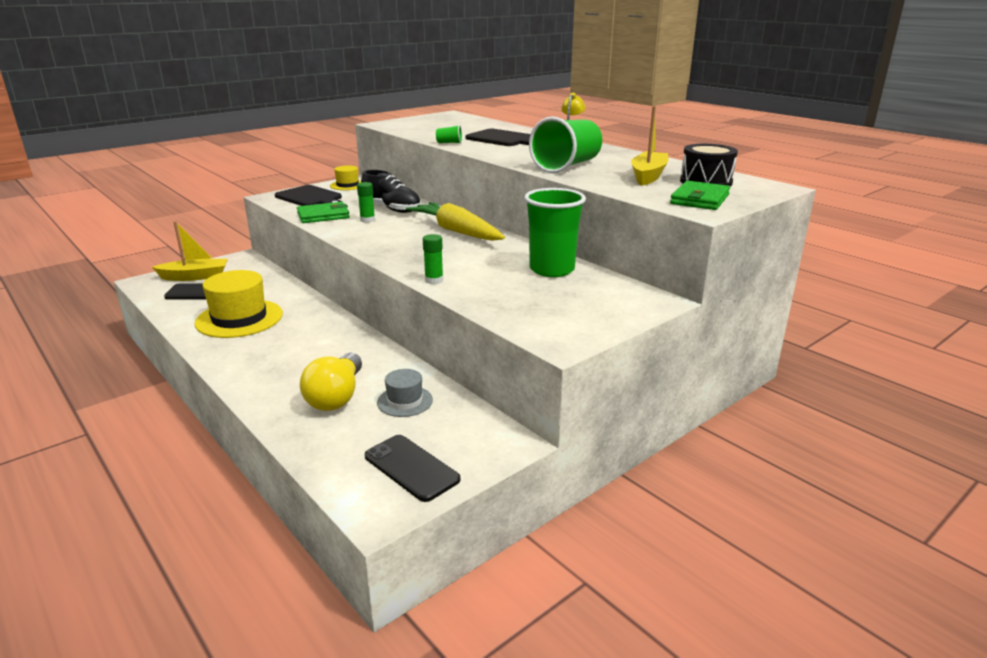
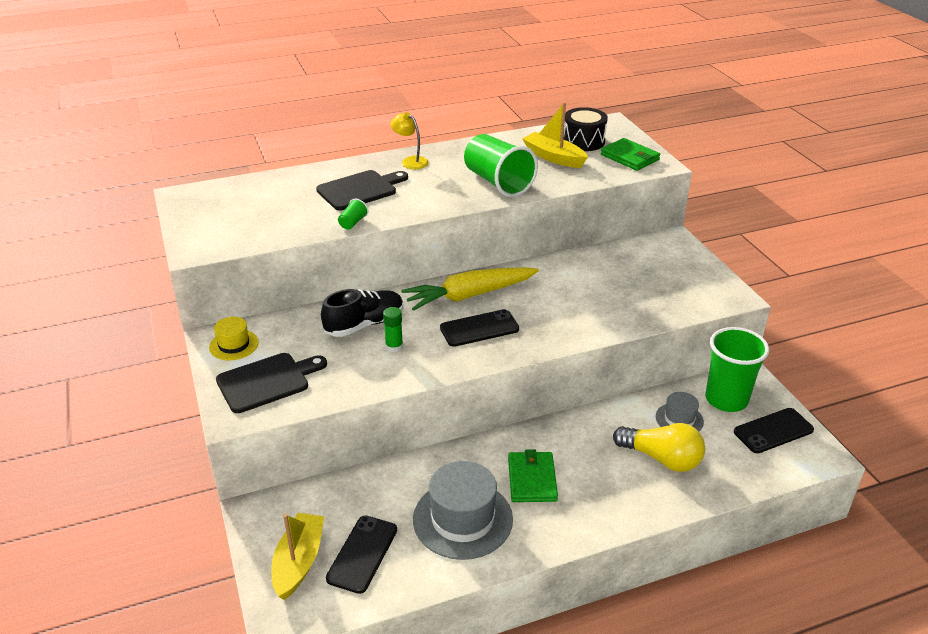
camera: 70 degrees left, 10 degrees up
(239, 318) = (462, 519): yellow hat -> grey hat
(323, 216) = (355, 378): green wallet -> green wallet (532, 479)
(409, 240) = (479, 328): none -> black phone
(434, 280) = (595, 331): green glue stick -> none
(552, 270) = (595, 267): green cup -> green cup (726, 399)

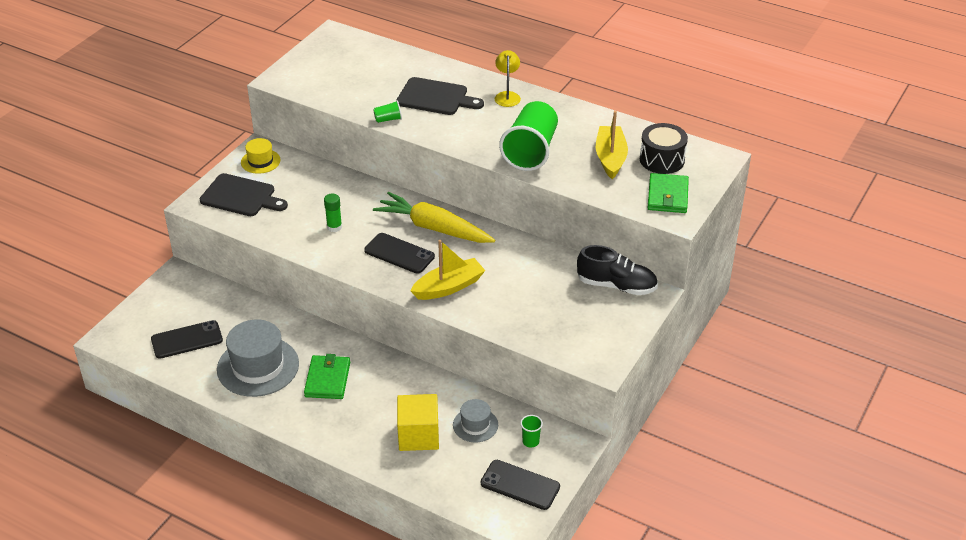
camera: 50 degrees right, 5 degrees up
(299, 562) = (156, 318): yellow boat -> yellow boat (449, 287)
(365, 324) = (343, 200): black shoe -> black shoe (616, 285)
(532, 479) = (327, 379): green wallet -> green wallet turned 45 degrees counterclockwise
(661, 458) = (418, 435): yellow light bulb -> yellow cube
(726, 399) = (530, 441): green cup -> green cup, size x0.40

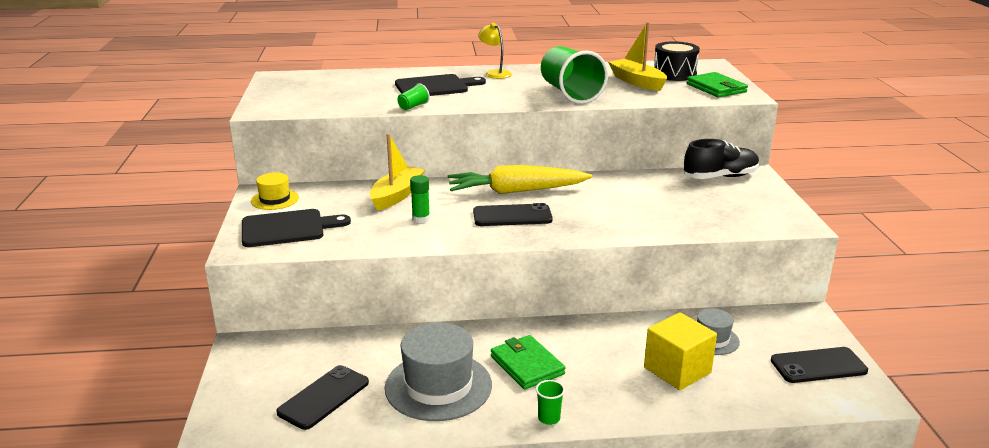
camera: 35 degrees left, 15 degrees down
(449, 287) = (593, 222): yellow boat -> yellow boat (397, 195)
(530, 441) = (773, 330): green cup -> green cup (549, 418)

